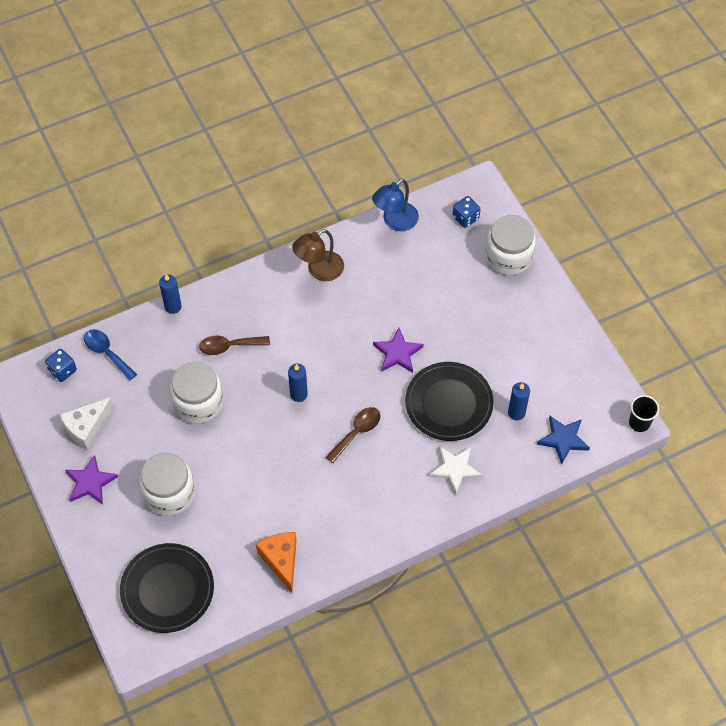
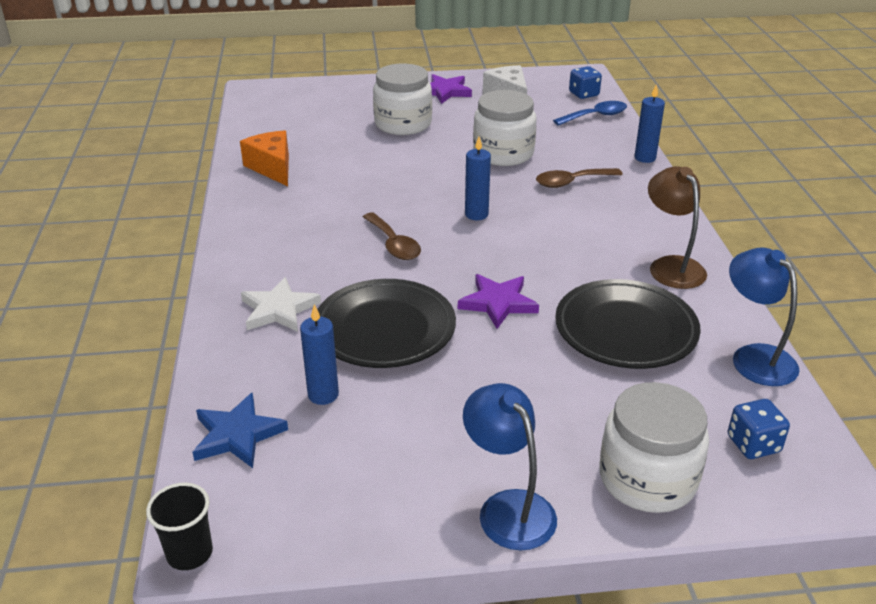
camera: 110 degrees right, 25 degrees down
(167, 590) = (299, 109): black plate -> black plate (625, 330)
(229, 346) = (571, 182): brown spoon -> brown spoon turned 120 degrees counterclockwise
(281, 560) = (272, 167): orange cheese -> orange cheese turned 120 degrees counterclockwise
(552, 307) = (508, 507): none -> blue lamp

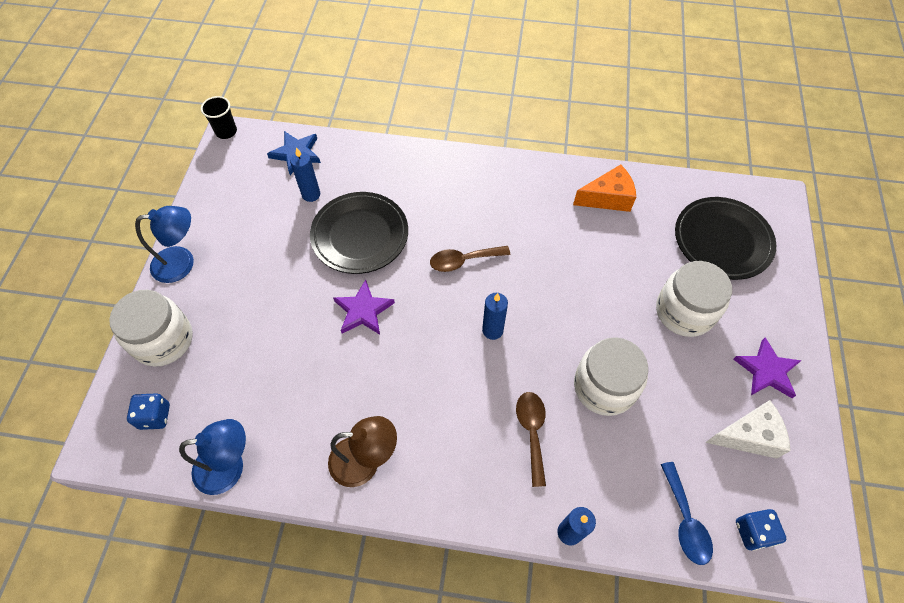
camera: 105 degrees right, 25 degrees up
(279, 309) = (404, 182): white star -> none
(625, 330) = (298, 386): black plate -> black plate (722, 241)

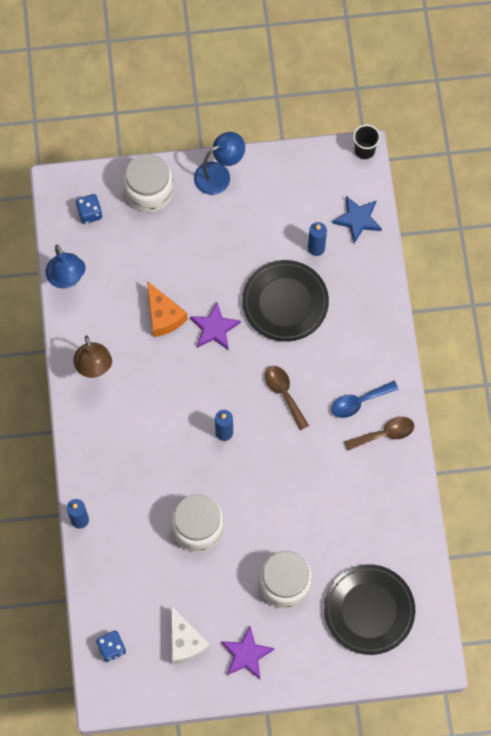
camera: 75 degrees right, 10 degrees up
(182, 262) = (219, 174): blue lamp -> blue lamp turned 90 degrees counterclockwise
(532, 432) = (146, 480): brown spoon -> brown spoon (384, 434)
(607, 198) = (388, 503): orange cheese -> orange cheese (163, 316)
(685, 520) = (108, 599): blue spoon -> blue spoon (359, 402)

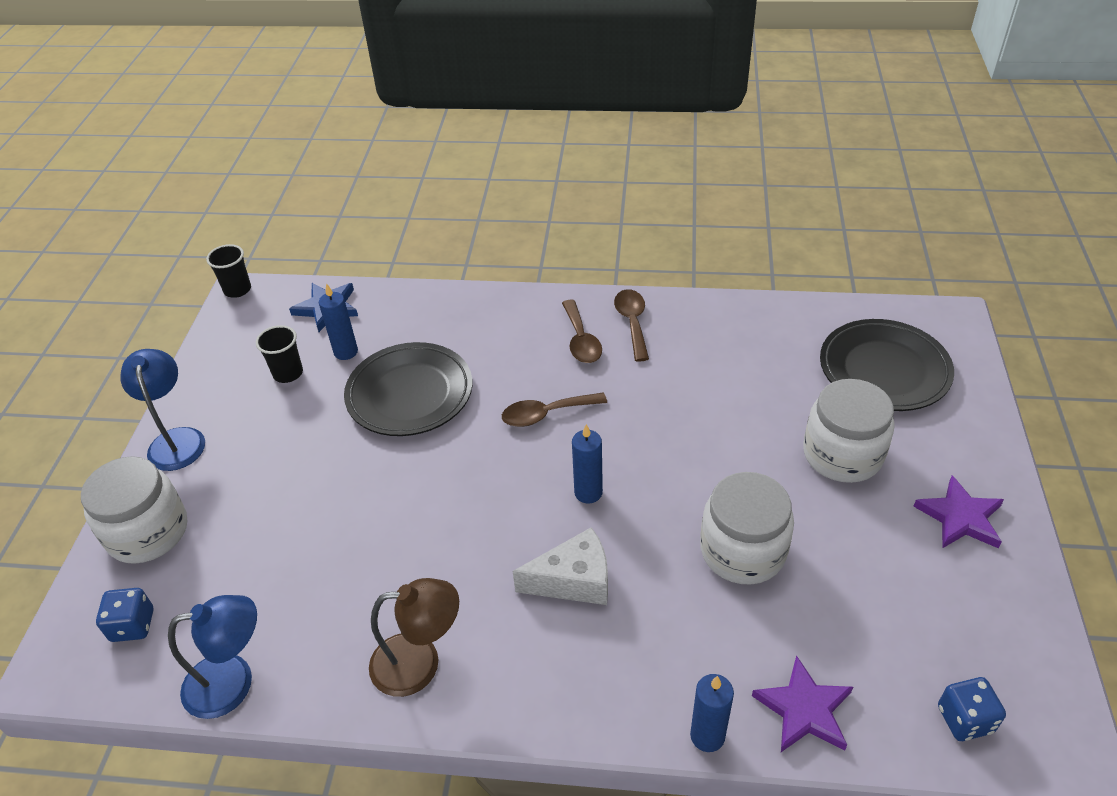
camera: 75 degrees left, 25 degrees down
(163, 316) = (367, 544): orange cheese -> none
(185, 642) = (944, 598): white cheese -> white cheese (574, 581)
(214, 328) = (415, 480): purple star -> purple star (804, 709)
(289, 218) = (288, 373): none -> black cup
(359, 402) = (581, 340): blue spoon -> brown spoon

